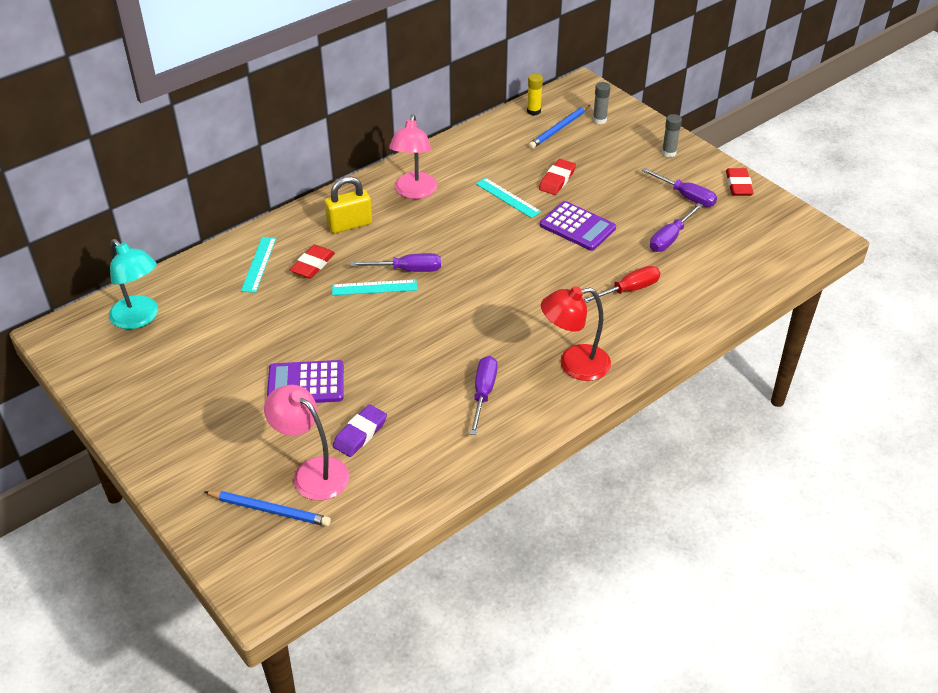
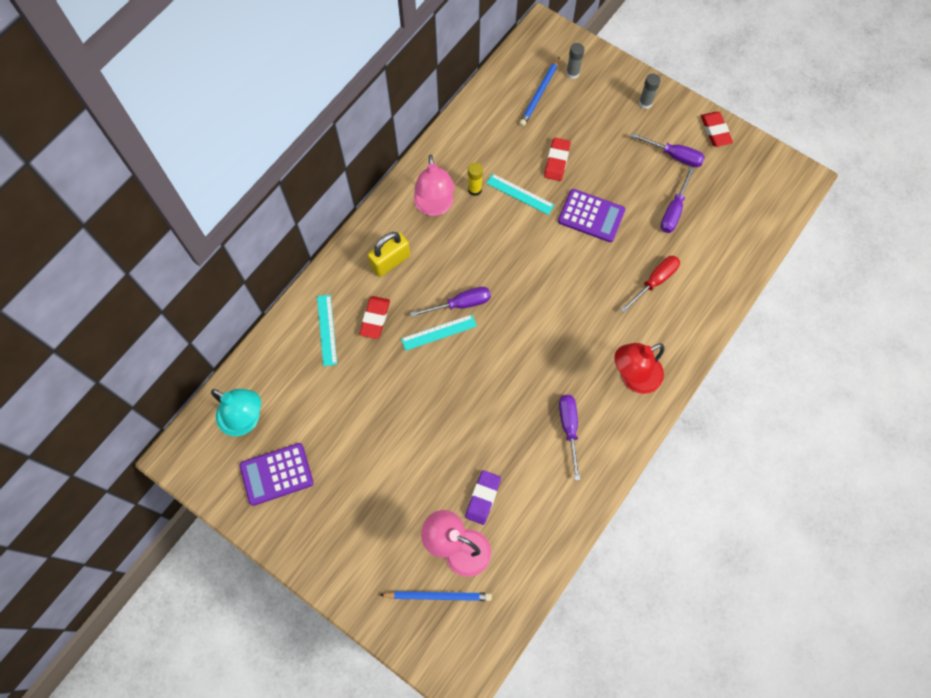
camera: 15 degrees left, 25 degrees up
(306, 383) = (419, 456): purple calculator -> purple calculator (276, 474)
(533, 111) = (509, 75): yellow glue stick -> yellow glue stick (474, 189)

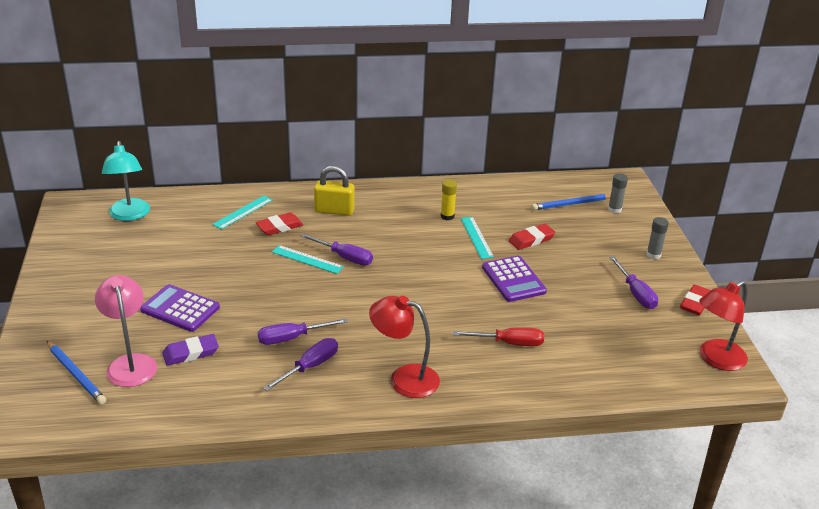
camera: 45 degrees right, 35 degrees down
(276, 474) = (101, 247): purple calculator -> purple calculator (180, 309)
(434, 207) = (406, 207): pink lamp -> none
(673, 211) = (588, 319): purple screwdriver -> purple screwdriver (292, 338)
(775, 176) = (715, 359): none -> red lamp

